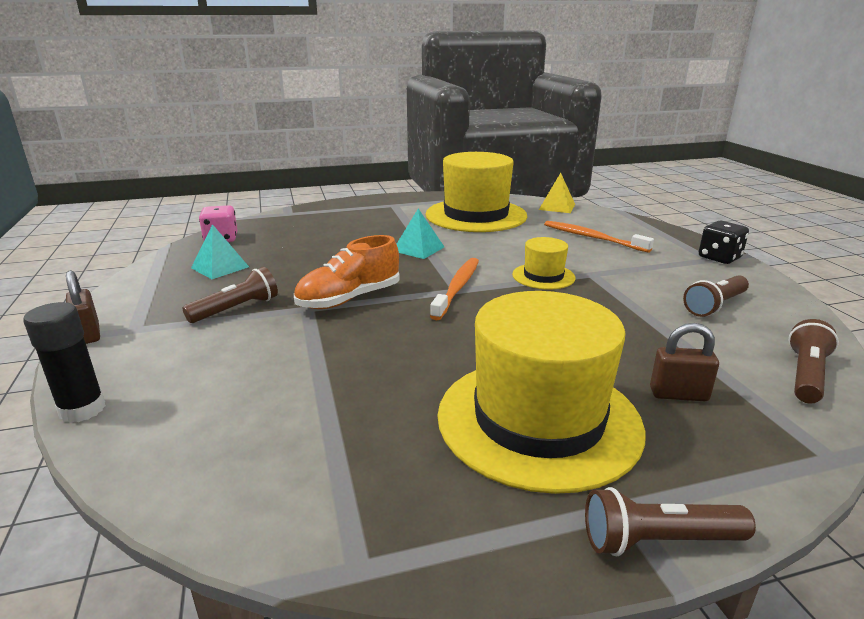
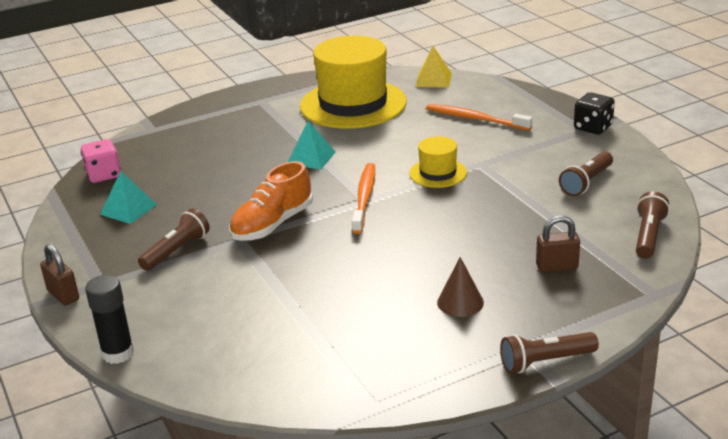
camera: 10 degrees left, 5 degrees up
(538, 420) = (460, 302): yellow hat -> brown cone

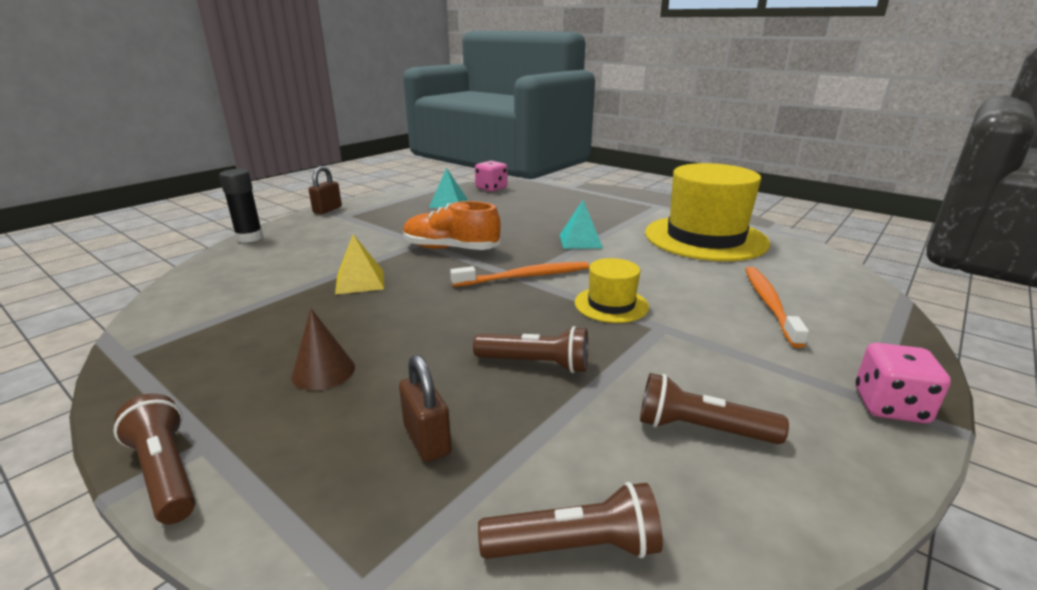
camera: 65 degrees right, 5 degrees down
(176, 251) = (395, 226): brown flashlight -> brown flashlight (535, 364)
(433, 80) = (823, 264): yellow pyramid -> yellow pyramid (360, 281)
(593, 127) = (889, 406): black dice -> pink dice

